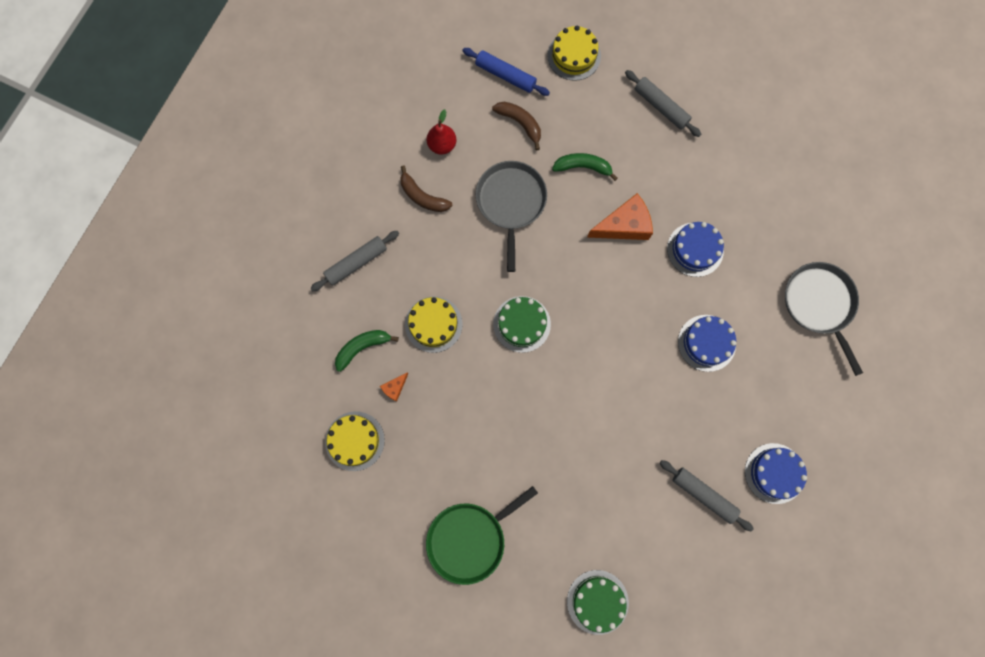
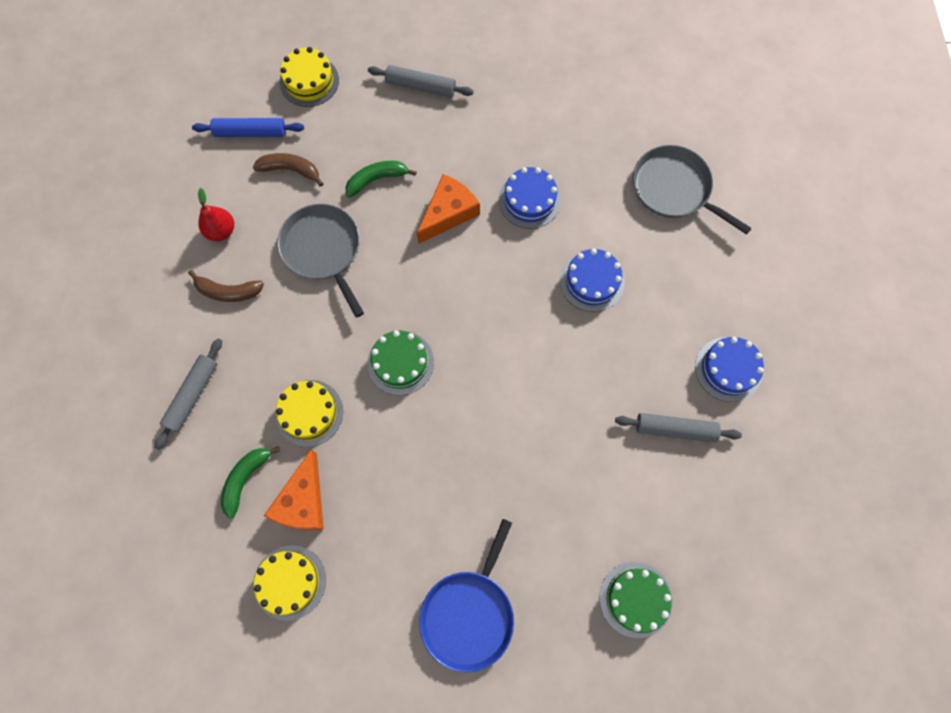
camera: 30 degrees left, 5 degrees down
(395, 388) = (303, 501): orange cheese -> orange cheese, size x2.11
(470, 539) = (469, 613): green pan -> blue pan

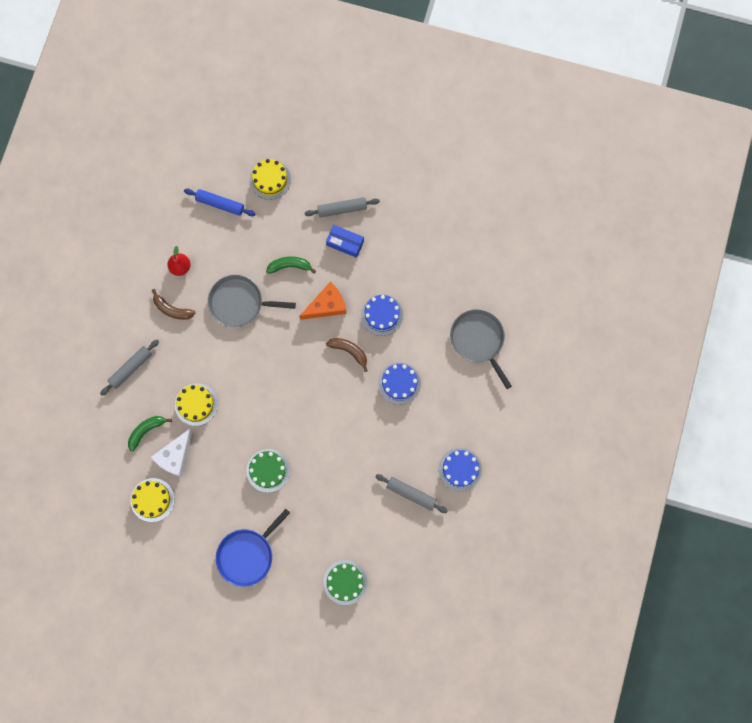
camera: 20 degrees right, 5 degrees up
(290, 170) = (237, 240): brown banana -> brown banana (349, 351)
(303, 501) = (175, 456): orange cheese -> white cheese
(323, 250) = (239, 303): grey pan -> grey pan turned 75 degrees counterclockwise
(400, 362) = (261, 393): green cake -> green cake (268, 470)
(421, 86) = (342, 209): grey rolling pin -> grey rolling pin turned 45 degrees counterclockwise
(442, 126) = (345, 243): none -> blue box

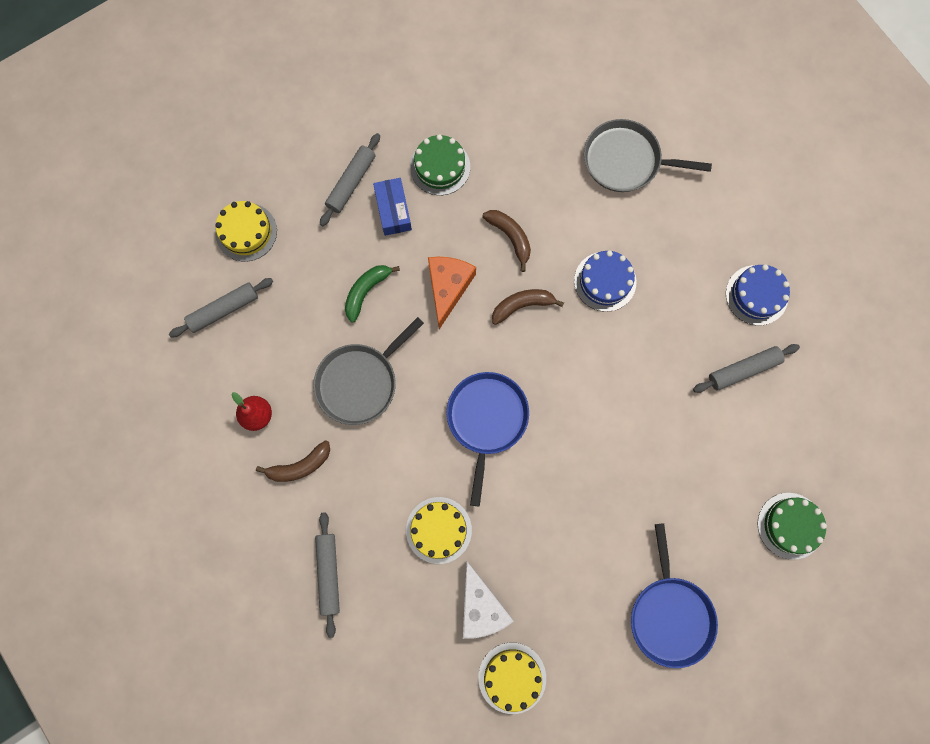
camera: 50 degrees left, 0 degrees up
(146, 431) = (421, 616): green banana -> none
(220, 204) = (224, 310): blue rolling pin -> grey rolling pin
(268, 470) = (587, 509): green cake -> green cake (440, 167)
(272, 382) = (486, 420): none -> blue pan
(345, 243) = (393, 210): blue box -> blue box turned 75 degrees counterclockwise
(382, 315) = (510, 237): blue cake -> brown banana

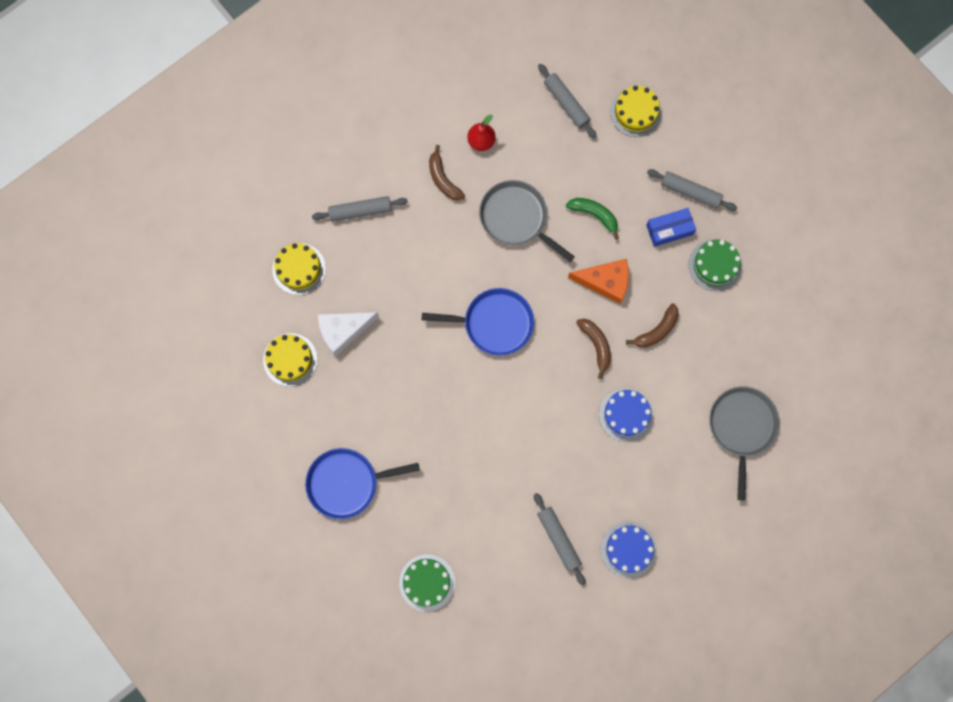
camera: 85 degrees right, 0 degrees up
(438, 530) = (400, 292): yellow cake -> yellow cake (299, 269)

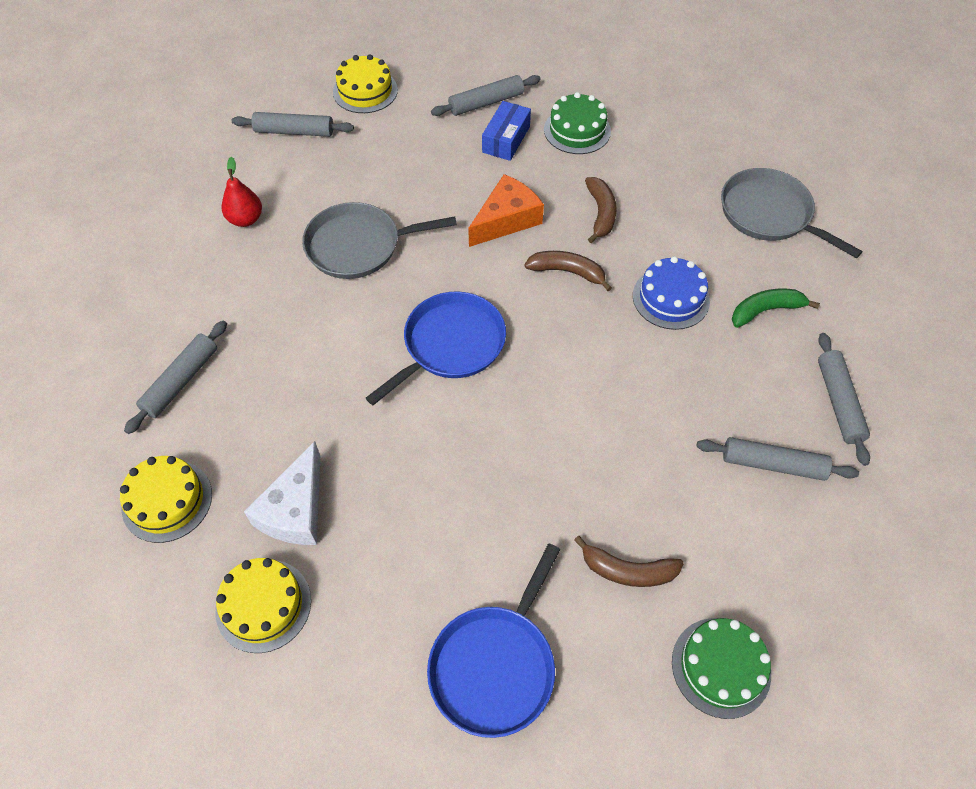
camera: 50 degrees left, 20 degrees down
(443, 179) = (243, 278): brown banana -> brown banana (628, 570)
(594, 215) = (428, 183): green banana -> green banana (765, 311)
(628, 549) = (839, 402): blue cake -> grey rolling pin

